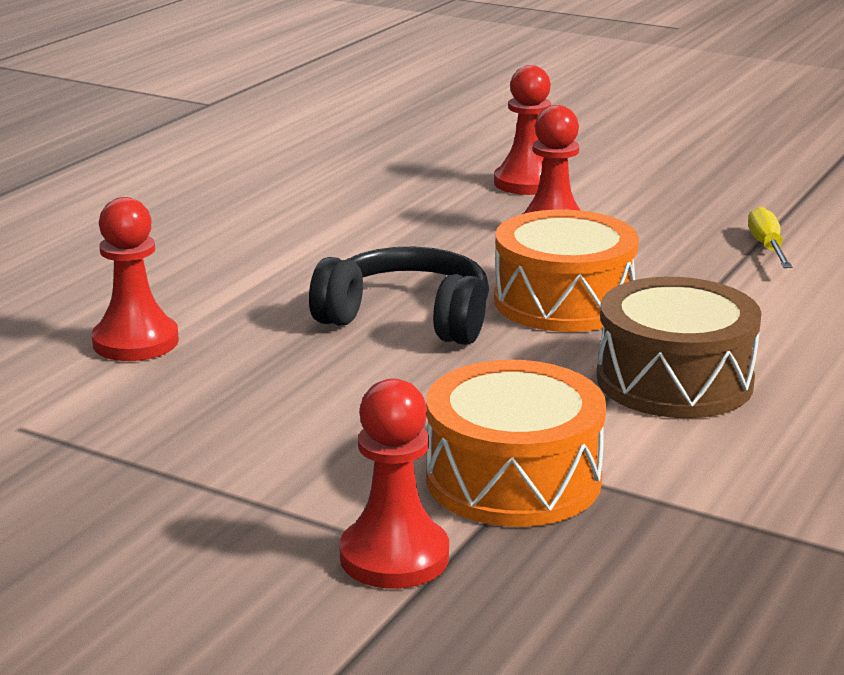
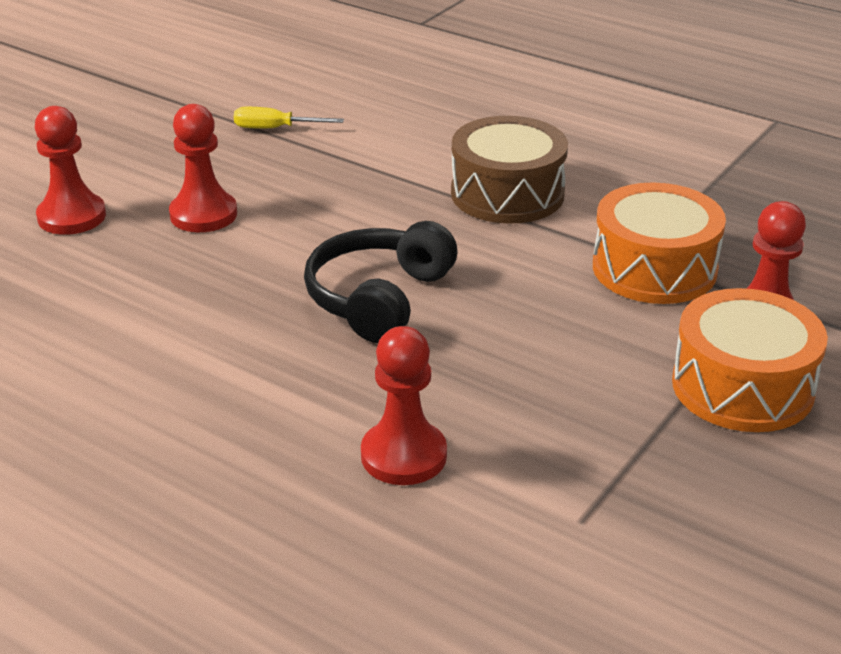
camera: 85 degrees left, 10 degrees up
(563, 301) = (360, 223): orange drum -> orange drum (742, 387)

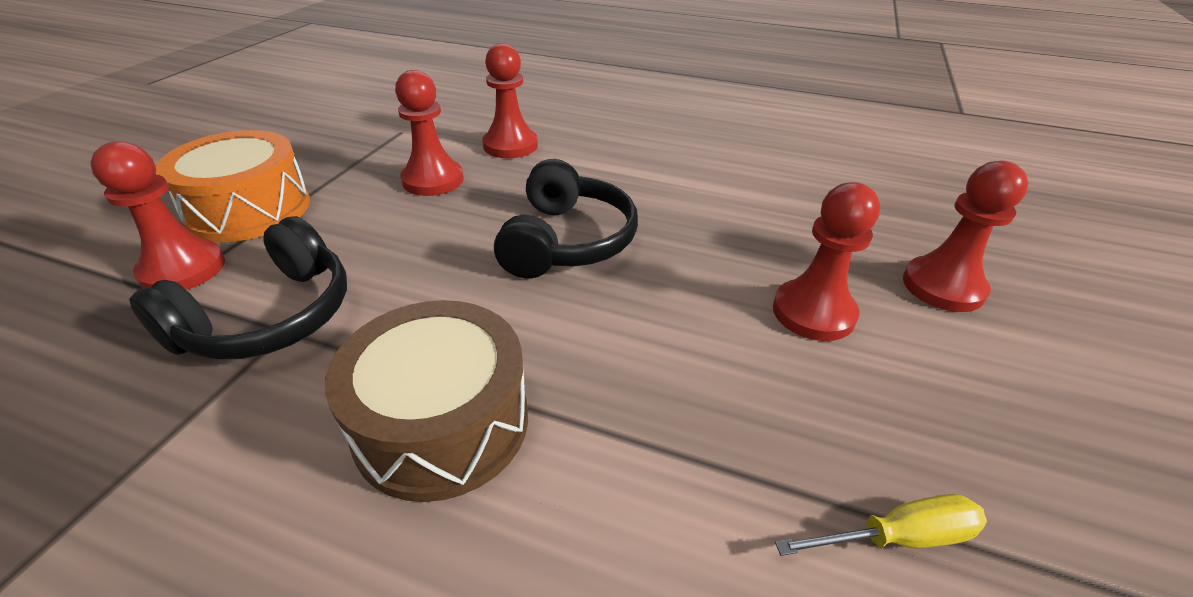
camera: 165 degrees right, 5 degrees up
(521, 402) = (433, 180): none -> red pawn
(654, 268) = (269, 317): orange drum -> black headphones

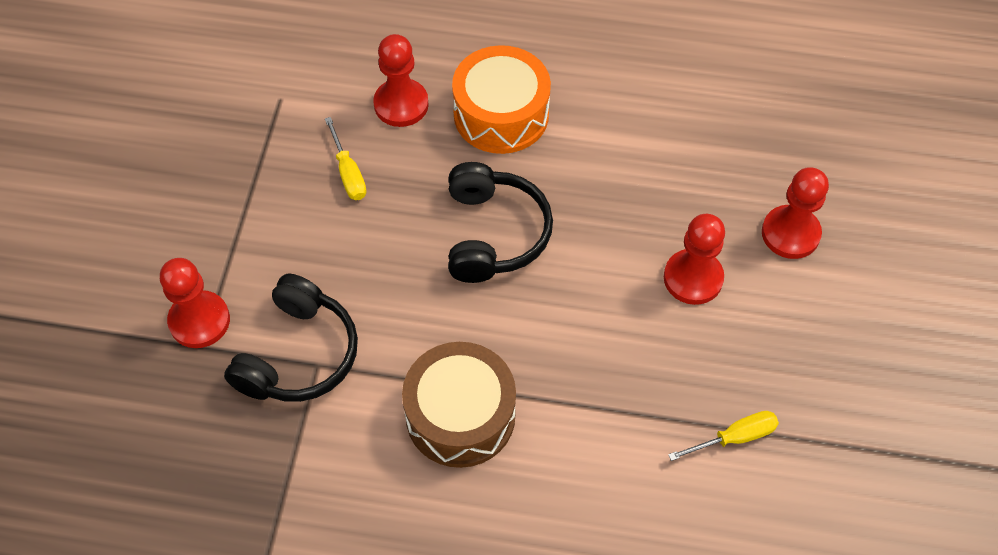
camera: 10 degrees left, 20 degrees up
(249, 209) = (204, 242): orange drum -> orange drum (501, 114)
(433, 180) = (348, 173): red pawn -> yellow screwdriver

